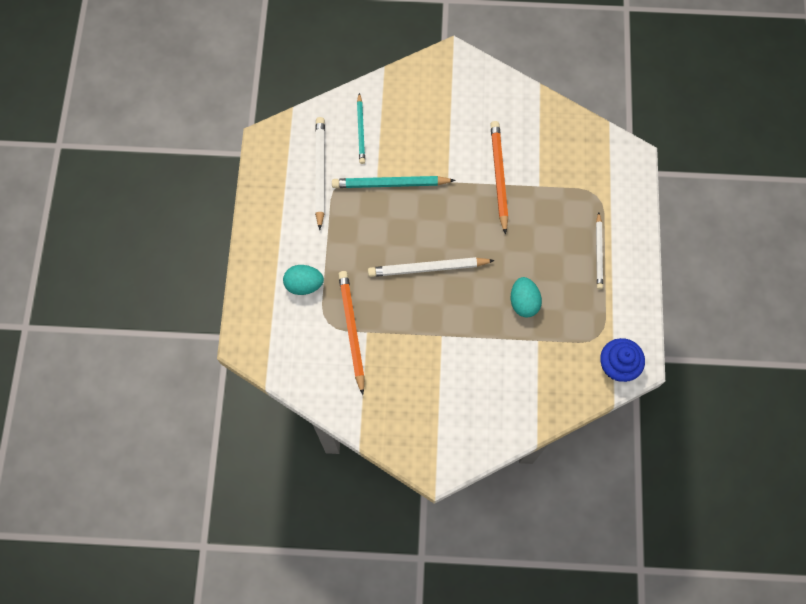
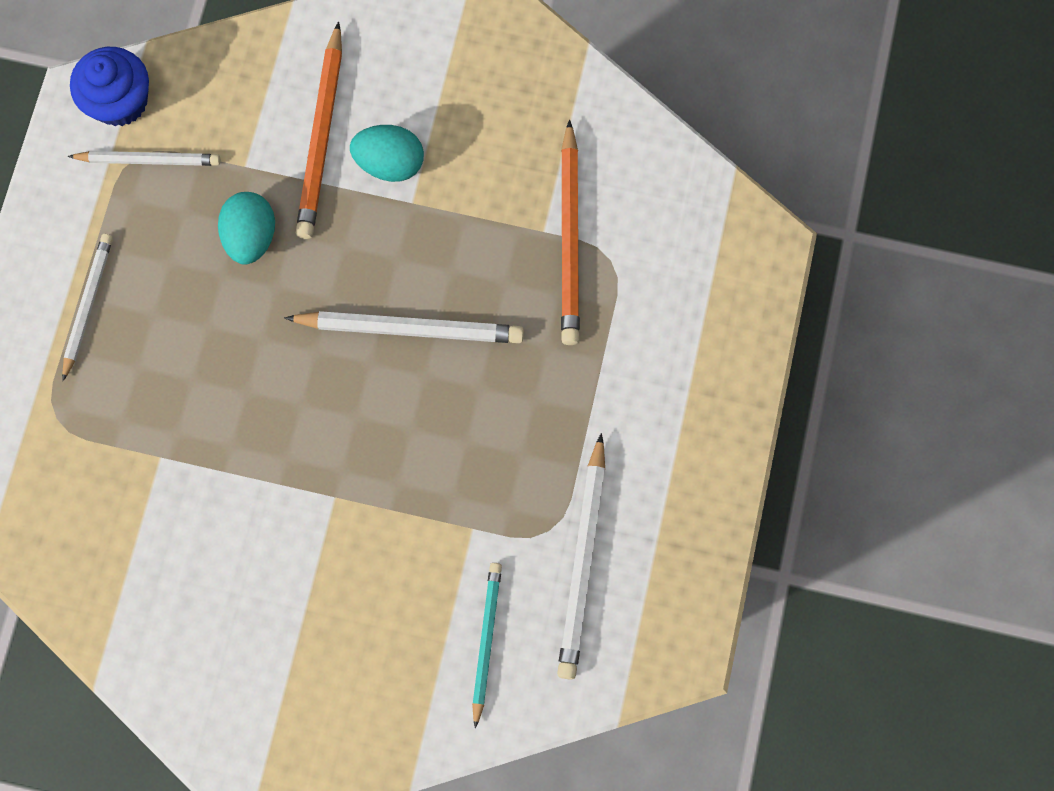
camera: 170 degrees left, 5 degrees up
(304, 285) = (644, 336): turquoise egg -> turquoise egg (390, 163)
(390, 184) = (448, 511): turquoise pencil -> none
(498, 176) = (232, 491): orange pencil -> orange pencil (322, 136)
(591, 335) = (149, 160): none -> white pencil

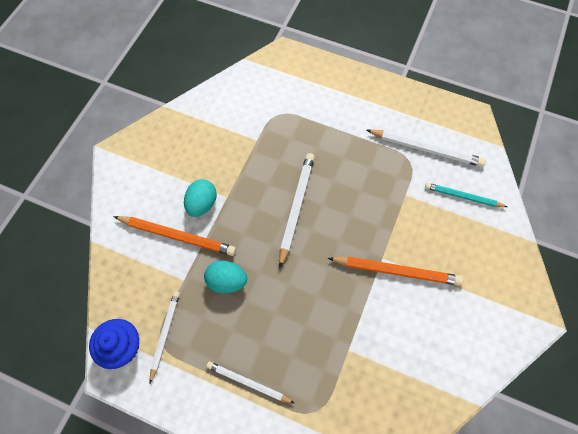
camera: 80 degrees left, 10 degrees down
(570, 238) = (263, 129): orange pencil -> orange pencil (396, 271)

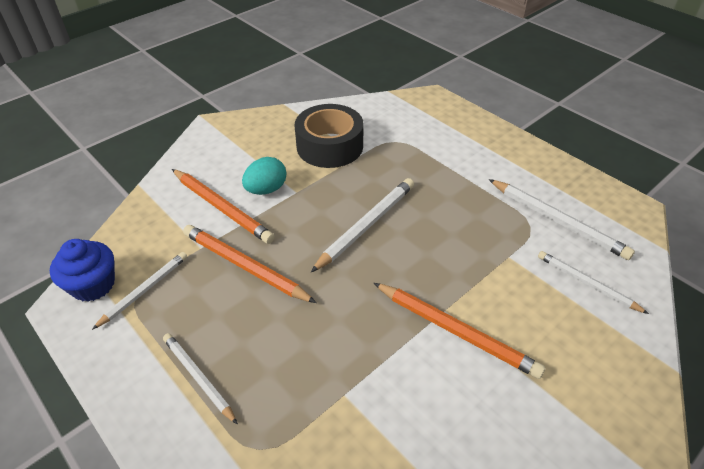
camera: 25 degrees right, 20 degrees down
(227, 281) = (244, 266): turquoise egg -> orange pencil
(228, 139) = (330, 146): none -> black tape
(463, 197) = (587, 283): turquoise pencil -> white pencil

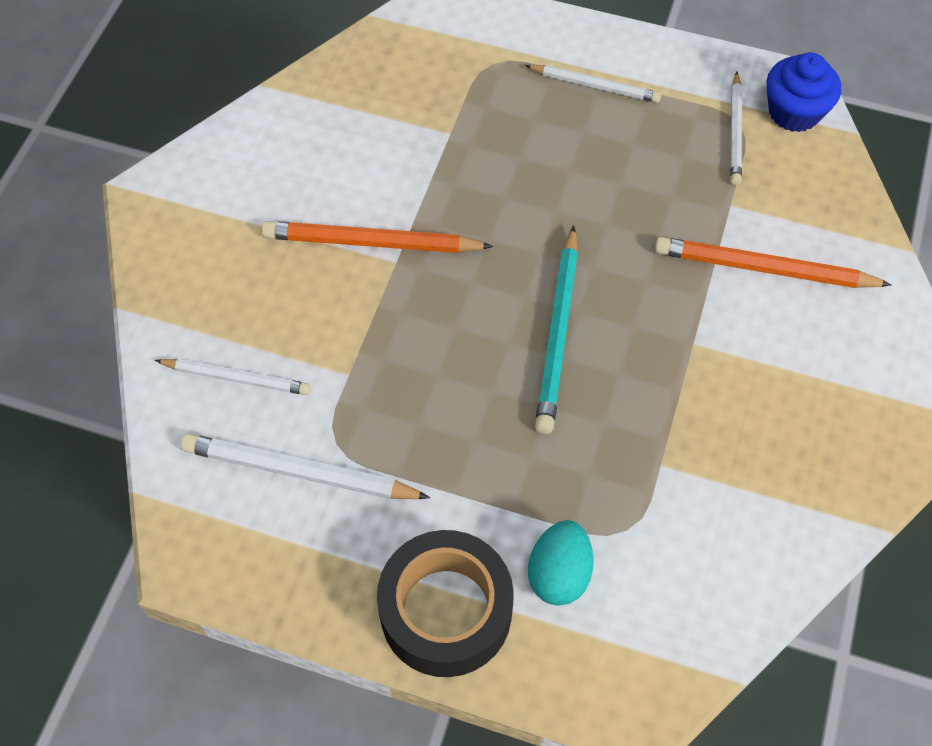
camera: 150 degrees right, 15 degrees up
(244, 266) = (658, 207): orange pencil -> none
(266, 189) = (736, 326): turquoise egg -> turquoise egg (559, 574)
(330, 146) = (721, 460): black tape -> black tape (446, 611)
(366, 225) = (558, 333): white pencil -> turquoise pencil

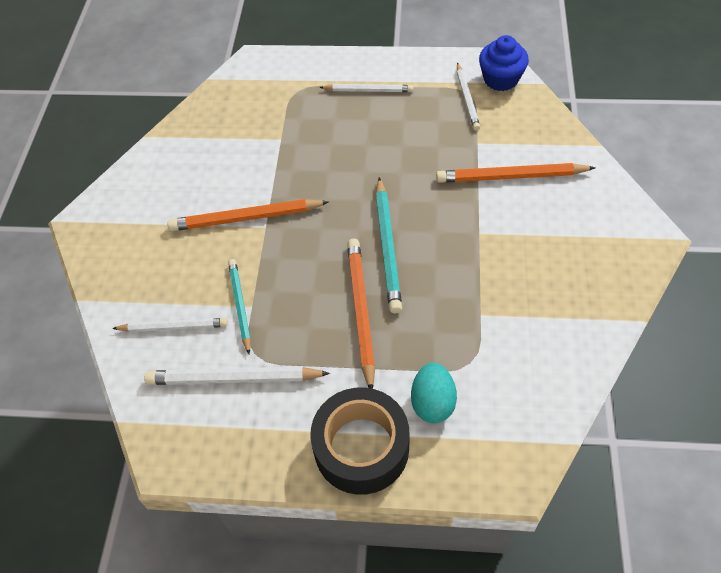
camera: 10 degrees left, 5 degrees down
(333, 369) = (240, 305): none -> turquoise pencil
(496, 419) = (361, 311): none -> orange pencil

